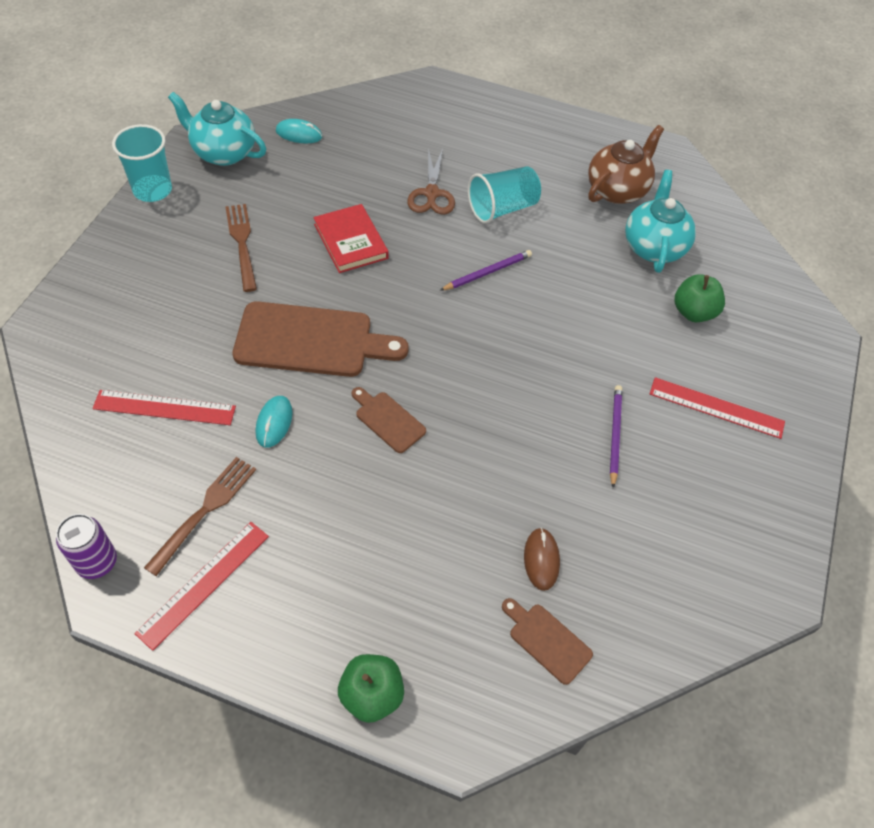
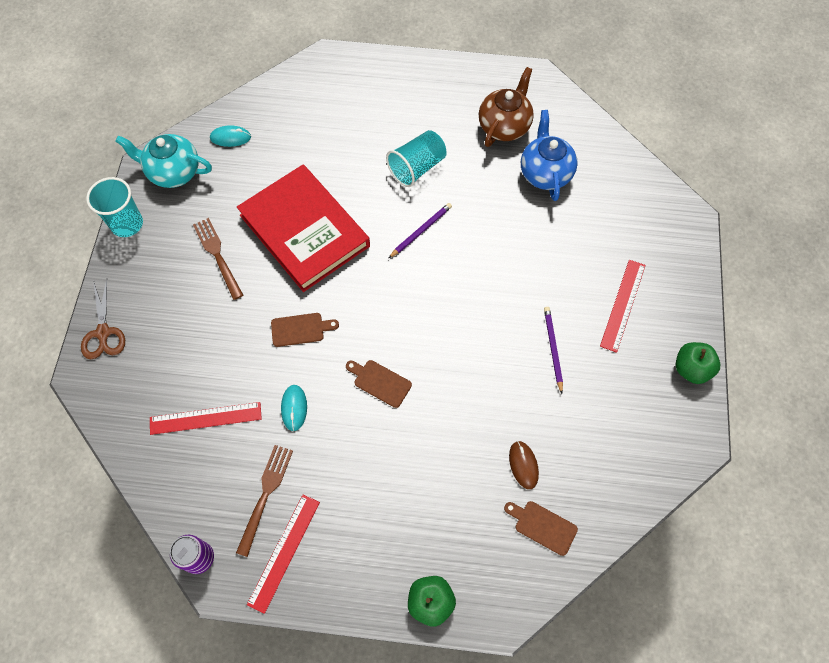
camera: 10 degrees left, 10 degrees up
(311, 340) = (300, 329): brown cutting board -> brown cutting board, size x0.49
(351, 241) = (304, 230): red book -> red book, size x1.89
(431, 193) = (356, 168): brown scissors -> brown scissors (103, 333)
(653, 247) = (545, 173): turquoise teapot -> blue teapot
(693, 312) = (588, 225): green apple -> green apple (691, 369)
(716, 408) = (623, 305): red ruler -> red ruler turned 75 degrees counterclockwise

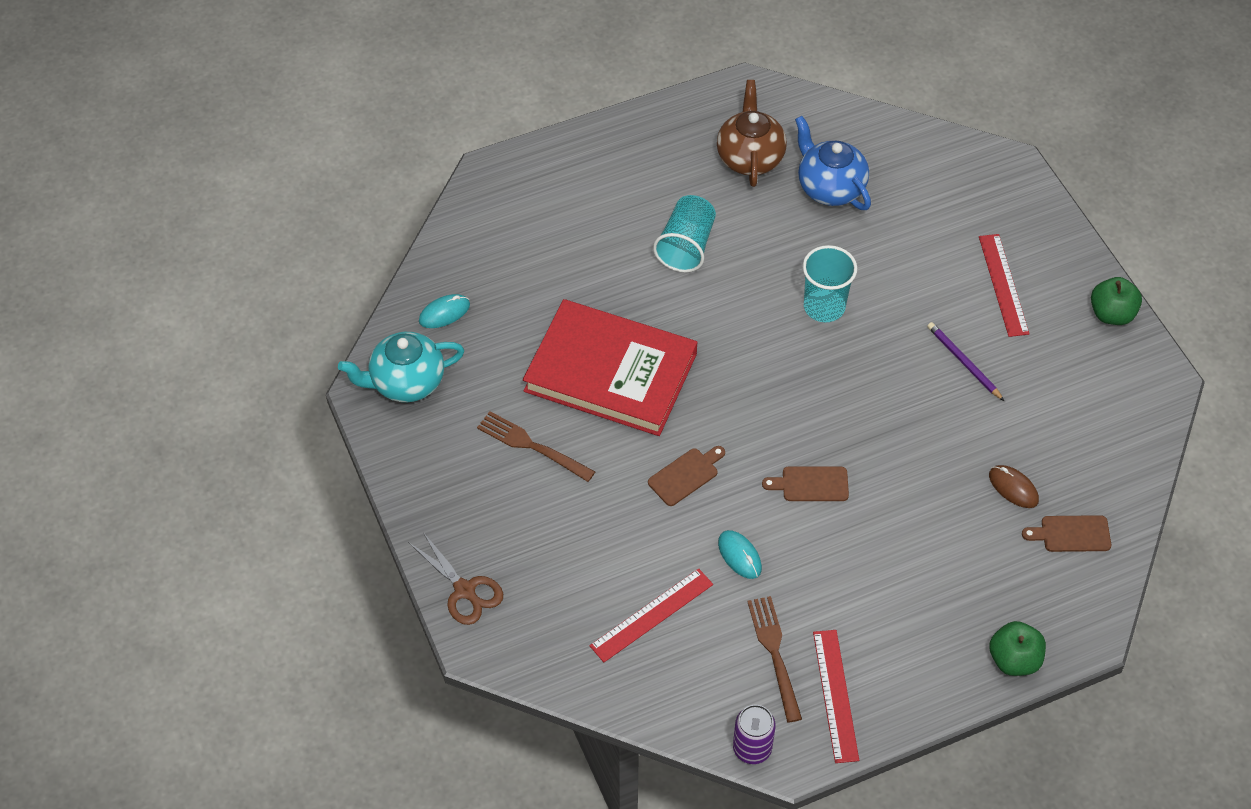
camera: 30 degrees left, 10 degrees down
(127, 224) = (396, 464): turquoise cup -> turquoise cup (824, 307)
(421, 231) = (740, 311): purple pencil -> none

